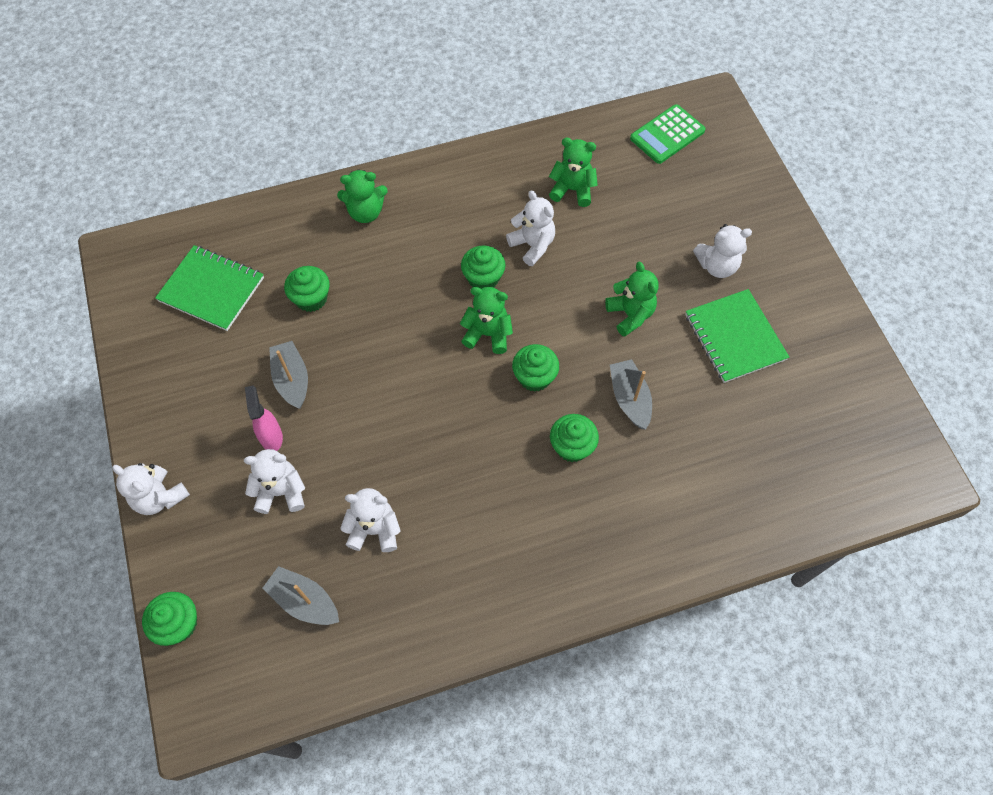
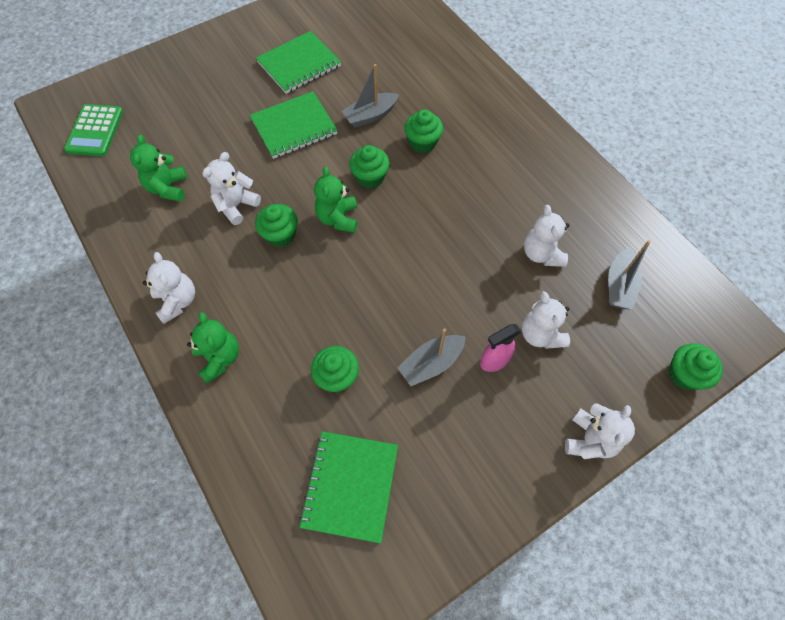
camera: 105 degrees left, 0 degrees up
(630, 315) = (294, 127): green teddy bear -> green notebook
(667, 135) = (95, 131): green calculator -> green calculator turned 60 degrees clockwise
(717, 266) = (235, 81): white teddy bear -> white teddy bear (177, 301)

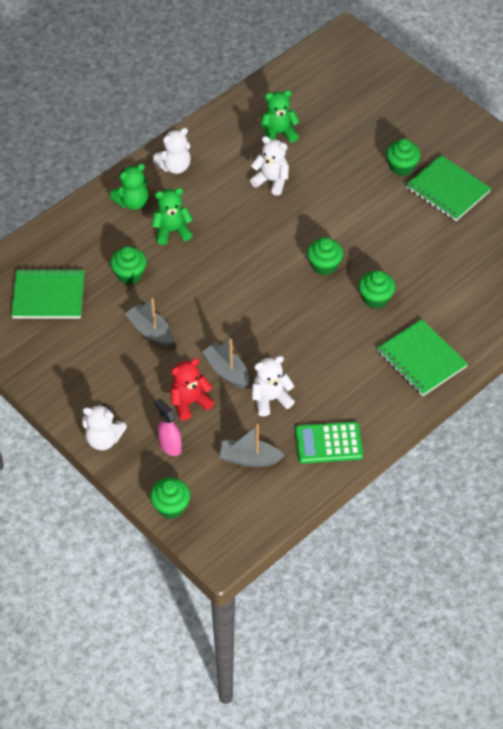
camera: 80 degrees right, 10 degrees down
(95, 131) = (326, 71): green calculator -> green calculator (328, 443)
(280, 235) = (249, 215): green cupcake -> green cupcake (402, 167)
(294, 127) = (368, 201): green notebook -> green notebook (421, 359)
(338, 218) = (274, 250): green teddy bear -> green teddy bear (172, 231)
(370, 116) = (397, 254): grey boat -> grey boat (226, 371)
(494, 361) = (160, 372): pink spray bottle -> pink spray bottle (170, 446)
(540, 334) = (190, 402): white teddy bear -> red teddy bear

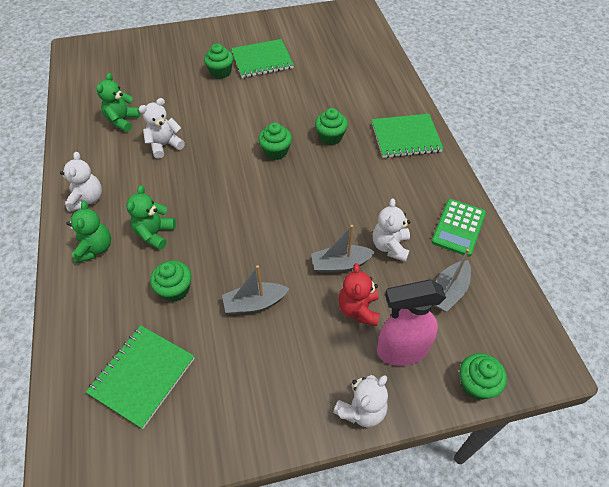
camera: 60 degrees left, 0 degrees up
(170, 446) = (401, 350): pink spray bottle -> pink spray bottle, size x1.70

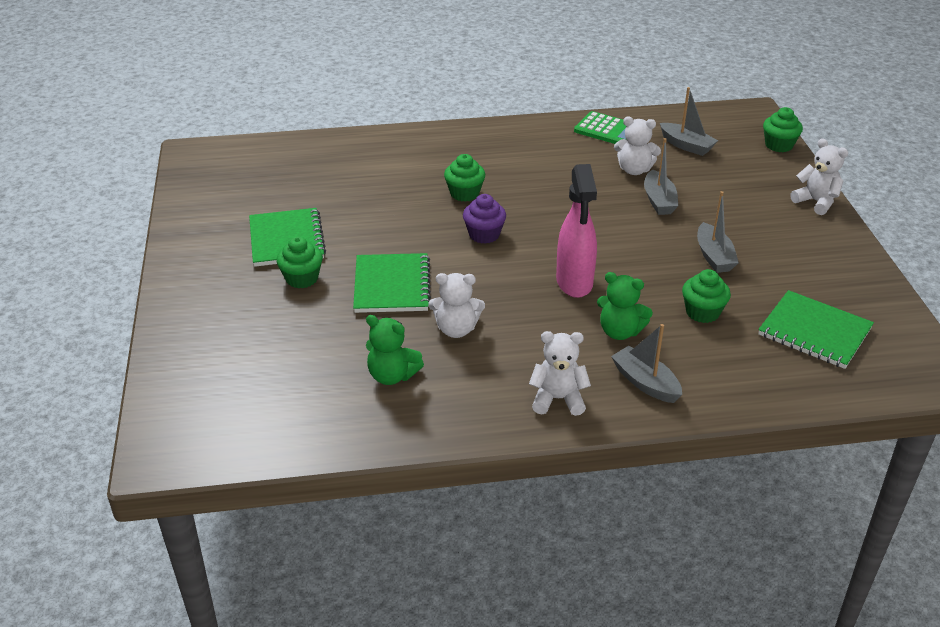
camera: 85 degrees left, 15 degrees down
(95, 248) = (645, 383): green teddy bear -> grey boat
(165, 145) = (456, 329): white teddy bear -> white teddy bear turned 60 degrees counterclockwise
(276, 151) = (484, 234): green cupcake -> purple cupcake
(358, 309) = (713, 195): red teddy bear -> none
(401, 350) = (754, 176): pink spray bottle -> pink spray bottle (574, 283)
(406, 137) = (474, 144): green notebook -> green notebook (392, 285)

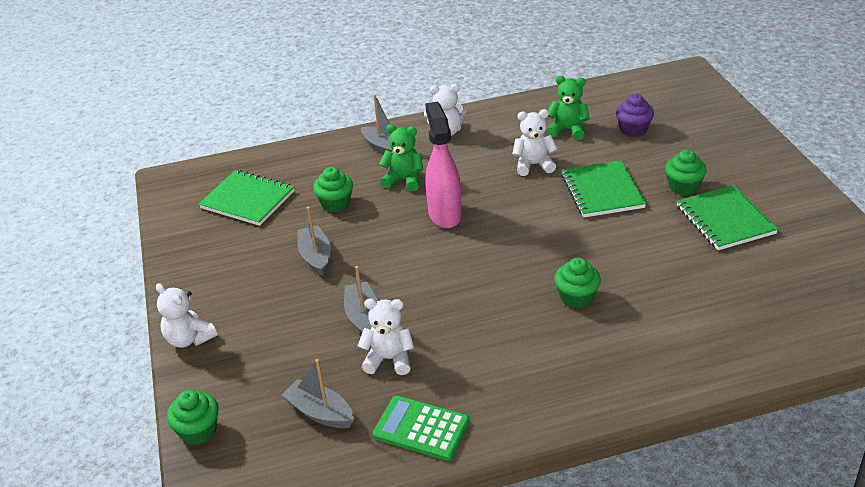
camera: 175 degrees right, 0 degrees up
(484, 234) = (539, 250): purple cupcake -> purple cupcake (633, 129)

